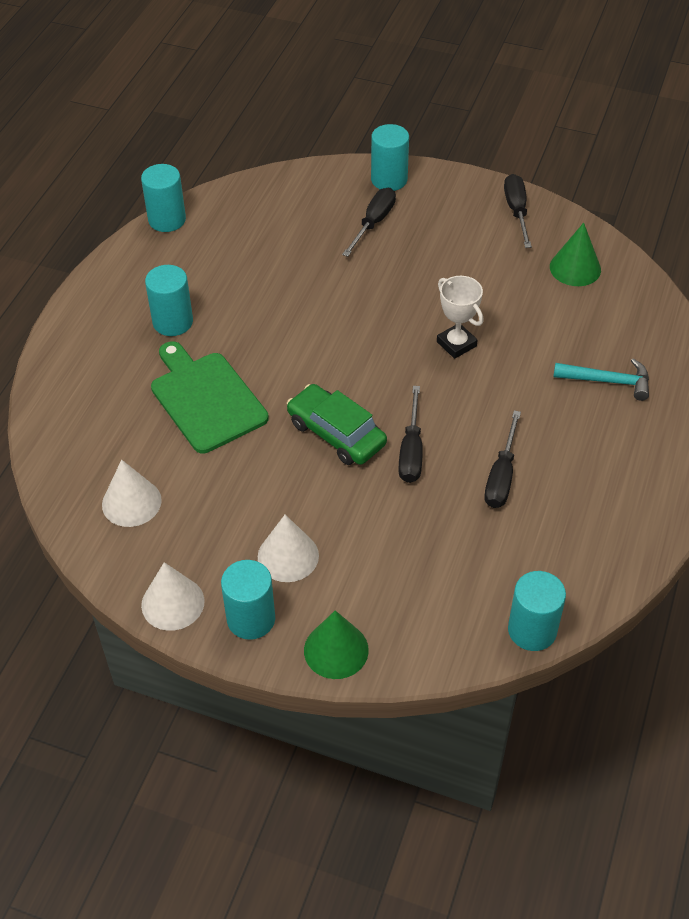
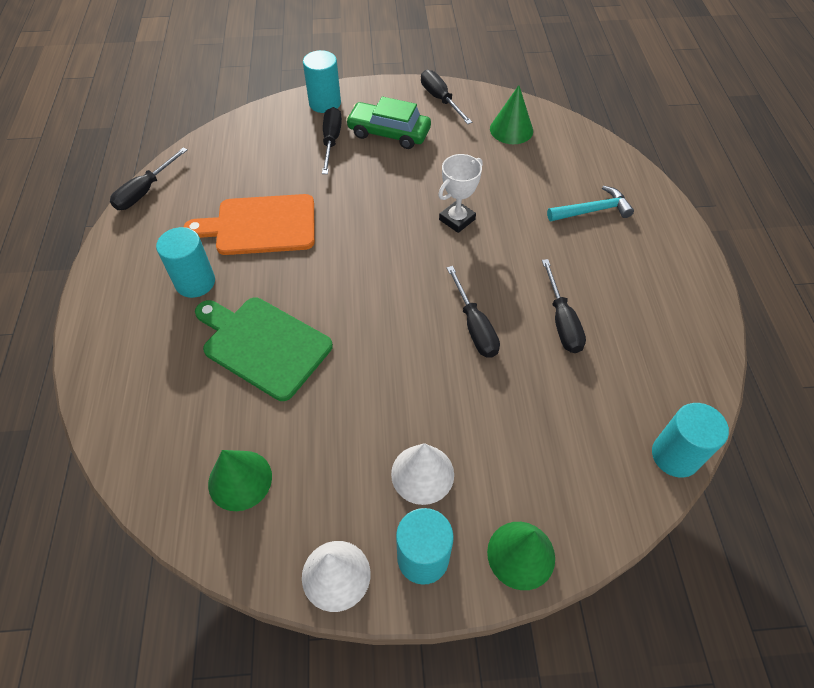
camera: 25 degrees left, 5 degrees up
(131, 502) = (240, 480): white cone -> green cone
(167, 220) = (145, 191): turquoise cylinder -> black screwdriver
(259, 288) = (261, 225): none -> orange cutting board
(336, 433) = (401, 334): green car -> green car (389, 133)
(456, 344) = (457, 219): white trophy -> white trophy turned 75 degrees counterclockwise

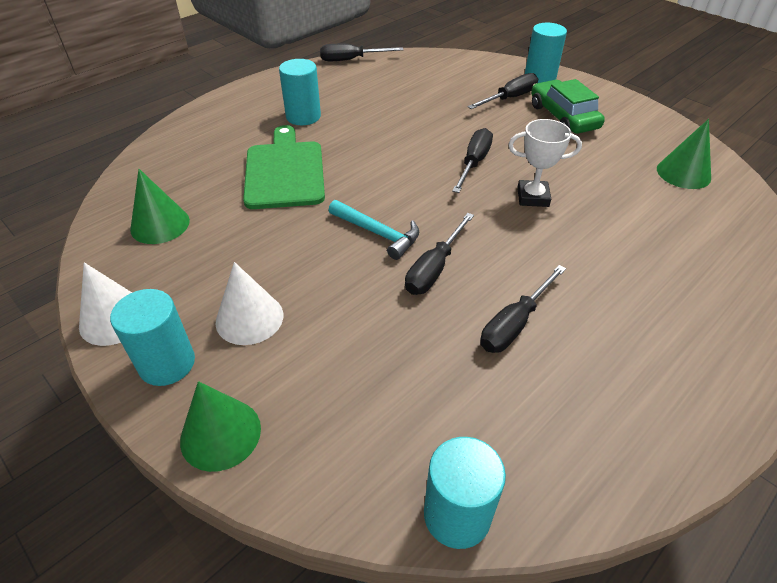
camera: 50 degrees right, 10 degrees down
(261, 225) = (386, 113): orange cutting board -> none
(440, 99) = (643, 120): black screwdriver -> black screwdriver (474, 163)
(592, 210) = (679, 274): turquoise hammer -> turquoise hammer (378, 233)

